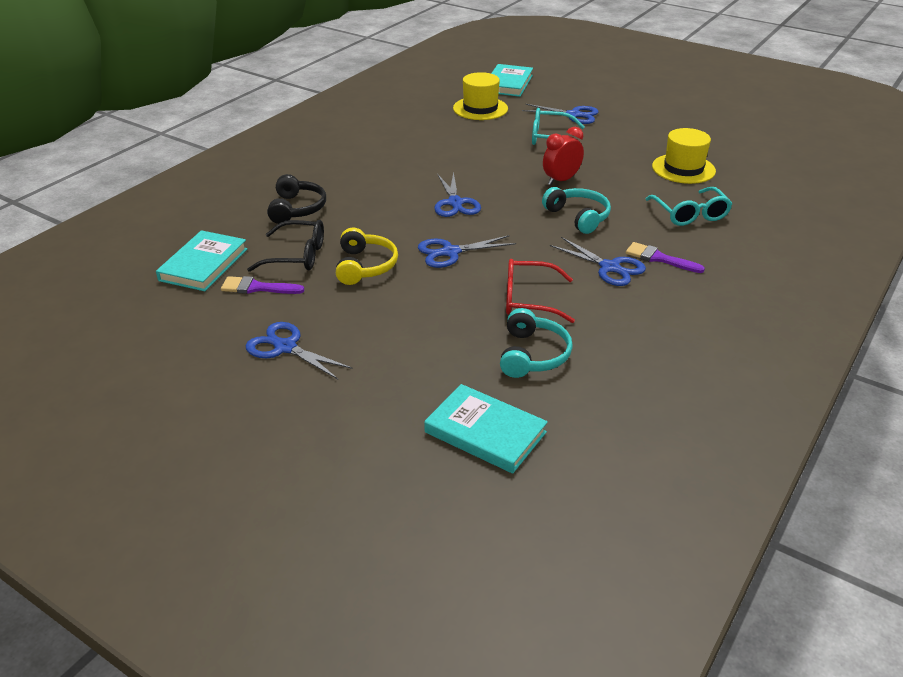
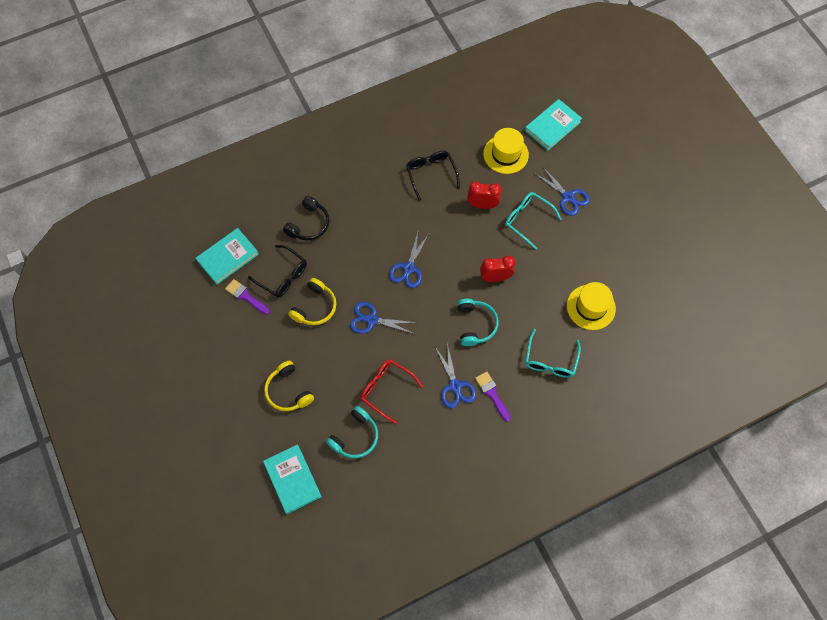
camera: 30 degrees right, 30 degrees up
(285, 347) = (233, 359): blue scissors -> none
(396, 348) = (288, 391): none -> yellow headphones
(413, 139) = (431, 174): none -> black glasses
(491, 142) = (482, 205): none -> red clock

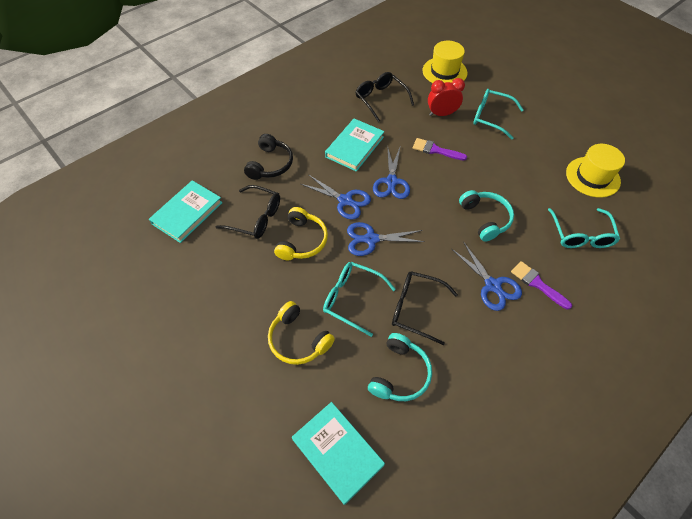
camera: 15 degrees left, 10 degrees down
(245, 296) = (217, 247): purple brush -> purple brush (435, 150)
(339, 368) = (352, 299): none -> turquoise glasses
(386, 389) = (416, 308): red glasses -> black glasses
(495, 277) = (484, 171): red clock -> none
(552, 126) = (476, 45): turquoise book -> turquoise book (354, 147)
(568, 197) = (518, 92): blue scissors -> blue scissors (345, 200)

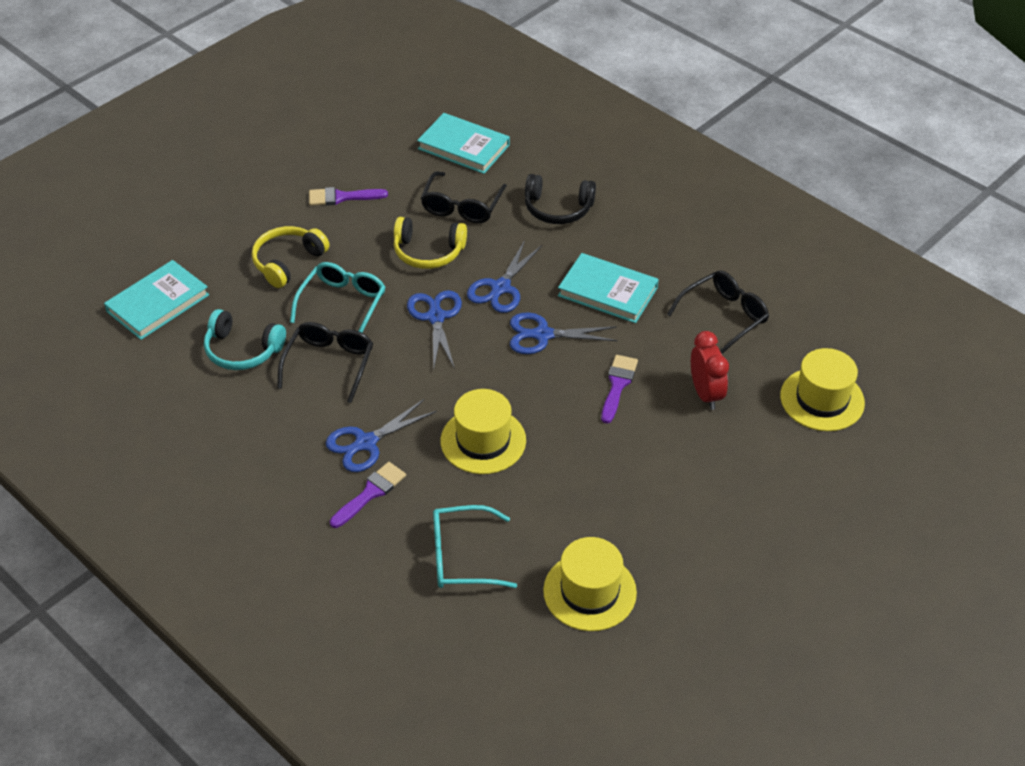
camera: 85 degrees right, 10 degrees down
(226, 298) = (342, 197): none -> purple brush
(485, 219) = (483, 441): turquoise headphones -> yellow hat
(491, 117) = (712, 460): turquoise glasses -> none

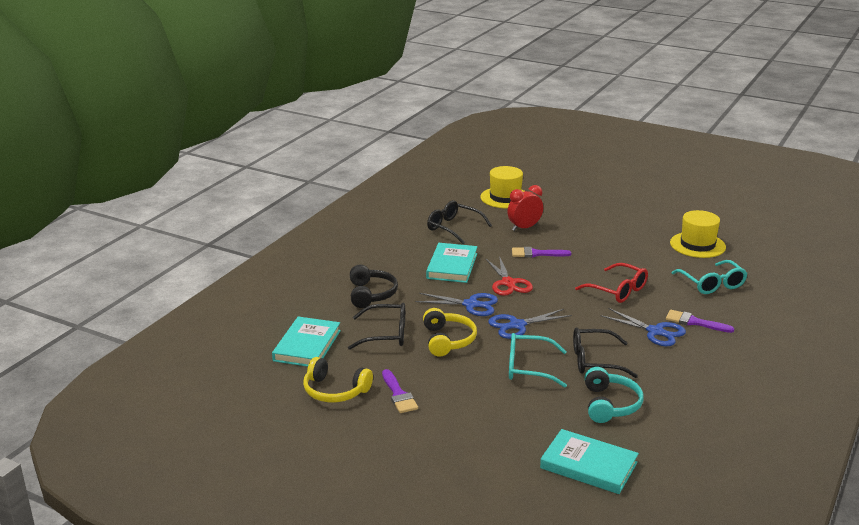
camera: 105 degrees left, 20 degrees down
(288, 262) = (496, 405): yellow headphones -> yellow headphones (335, 391)
(483, 441) = (618, 290): yellow hat -> red glasses
(543, 335) = (508, 283): blue scissors -> red scissors

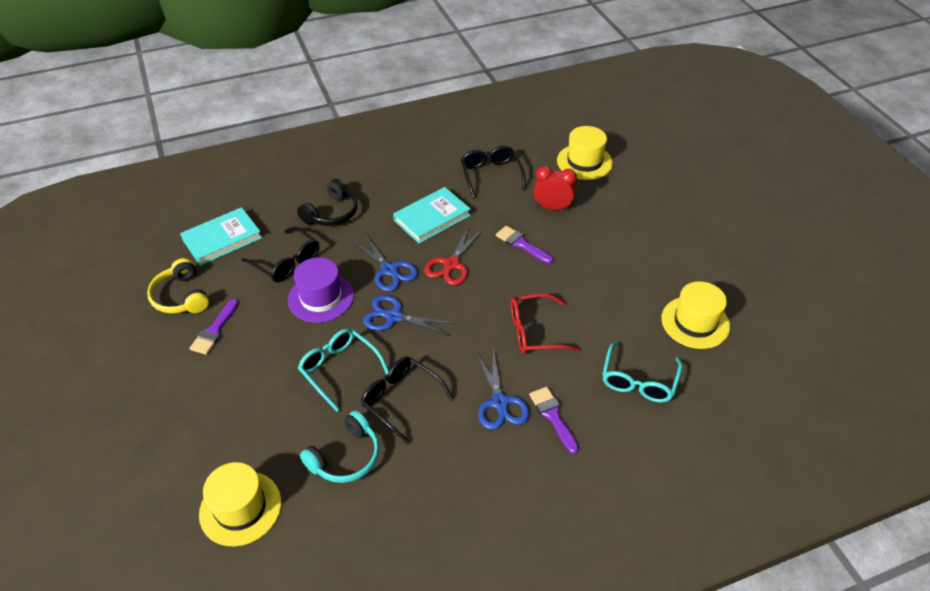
camera: 40 degrees right, 20 degrees up
(447, 340) = (321, 298): yellow headphones -> purple hat
(588, 465) = (240, 508): turquoise book -> yellow hat
(618, 290) = (534, 331): red glasses -> red glasses turned 90 degrees clockwise

